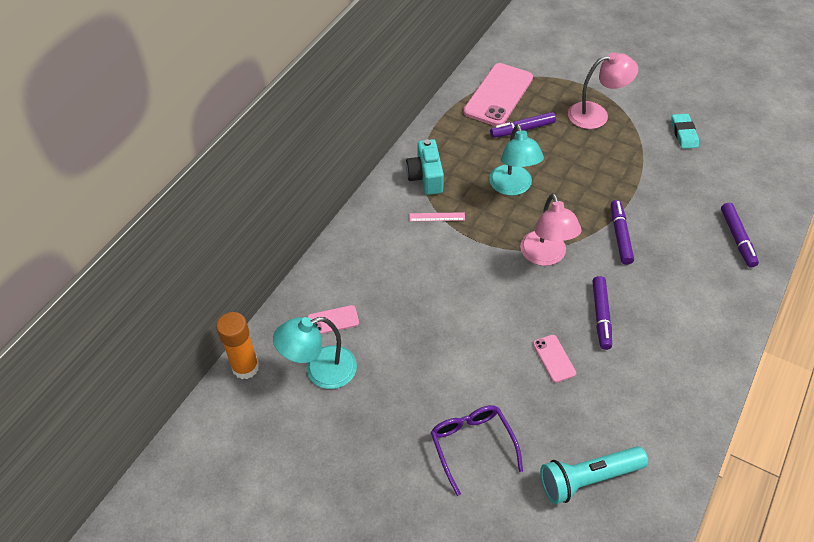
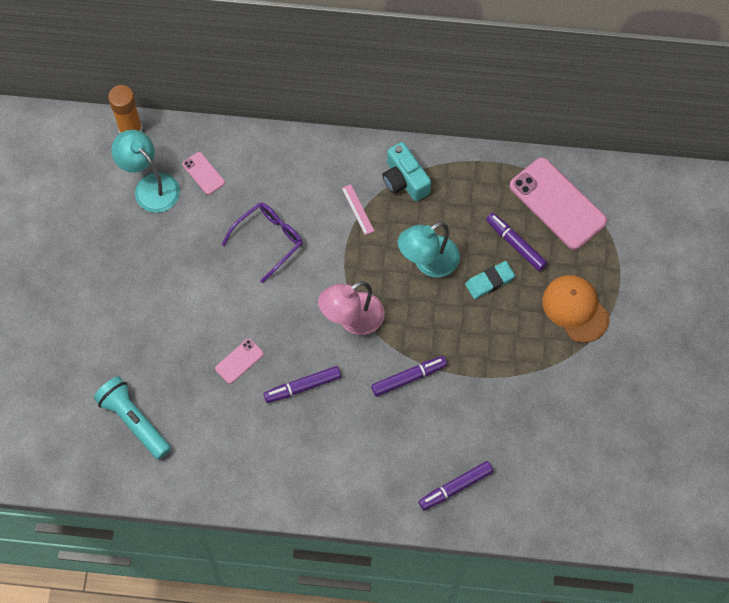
camera: 65 degrees right, 15 degrees up
(426, 177) = (404, 180): turquoise camera -> turquoise camera turned 90 degrees counterclockwise
(472, 445) = (129, 325): purple glasses -> purple glasses (269, 240)
(498, 95) = (557, 204): pink phone -> pink phone turned 45 degrees clockwise
(596, 114) = (575, 309): pink lamp -> orange cap
(684, 133) = (588, 404): turquoise eraser -> turquoise eraser (489, 281)

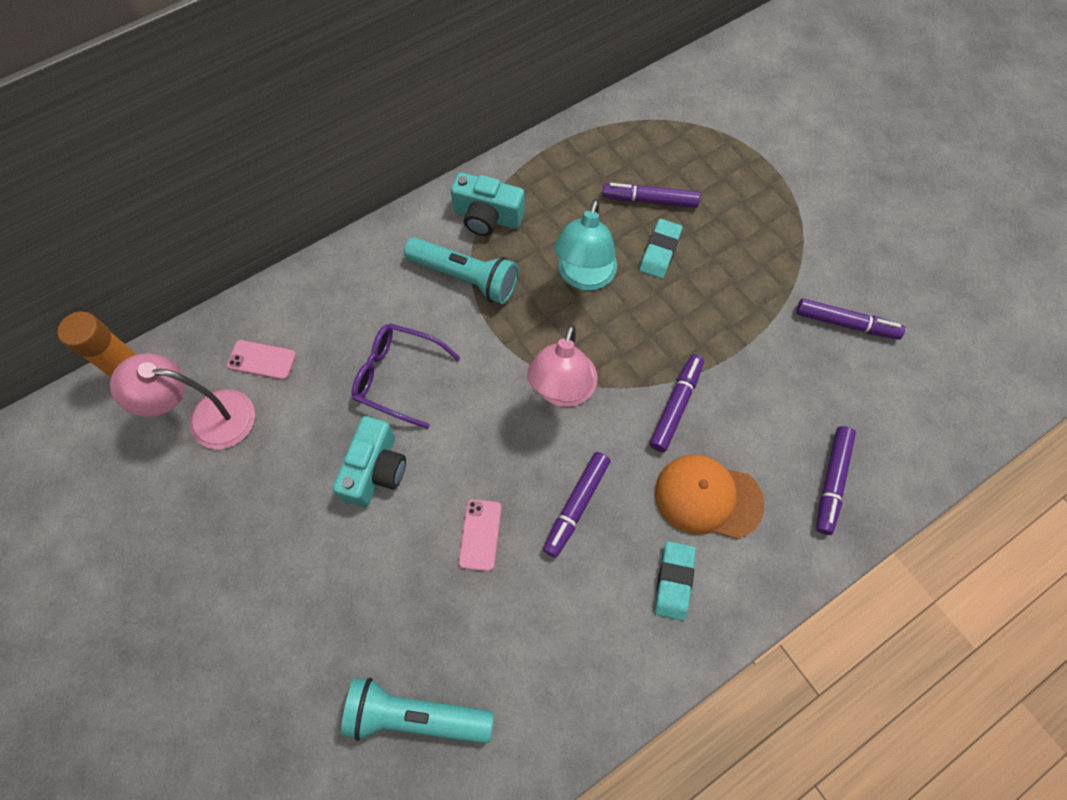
camera: 40 degrees left, 0 degrees up
(150, 186) = (208, 418): turquoise lamp -> pink lamp
(214, 284) = (375, 470): none -> turquoise camera
(269, 240) = (397, 377): purple glasses -> purple glasses turned 75 degrees counterclockwise
(318, 465) = (674, 581): none -> turquoise eraser
(357, 209) = (465, 277): pink ruler -> turquoise flashlight
(557, 204) = (651, 138): pink phone -> none
(559, 412) = (845, 323): none -> purple marker
(575, 309) = (761, 218): orange cap -> orange cap (708, 497)

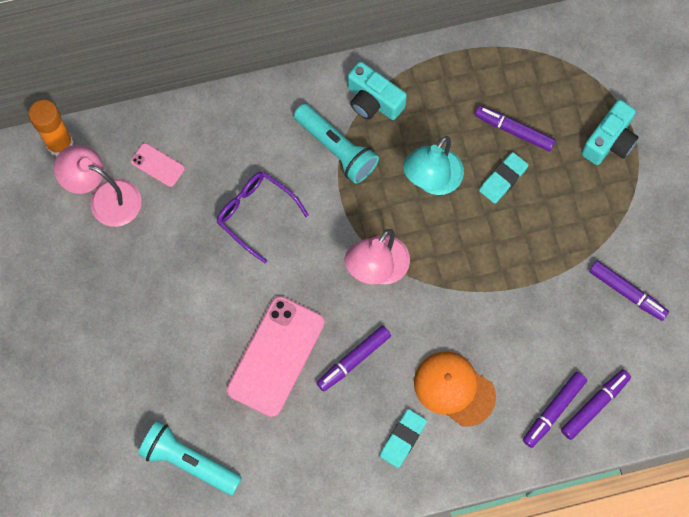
camera: 20 degrees right, 5 degrees up
(375, 470) = (216, 281): turquoise camera -> turquoise camera (609, 141)
(480, 535) = (275, 356): pink phone -> pink phone, size x2.14
(675, 406) = (460, 311): purple marker -> purple marker (594, 405)

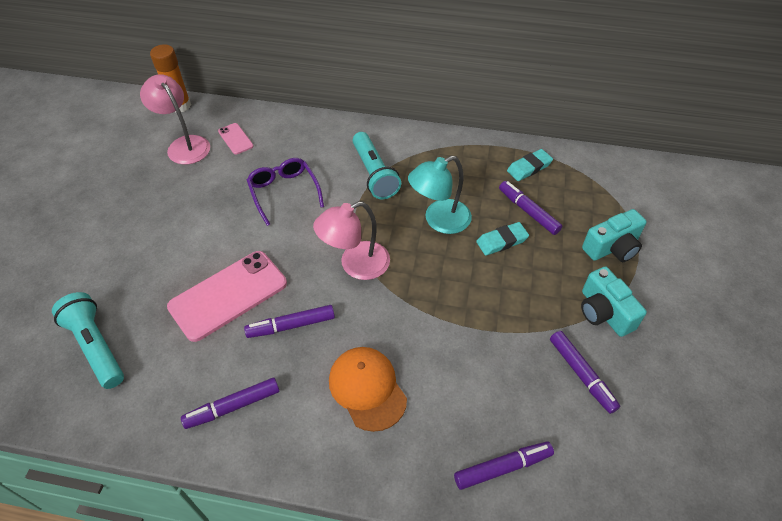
camera: 25 degrees right, 20 degrees down
(373, 101) = (421, 155): turquoise camera -> turquoise camera (604, 312)
(403, 439) = (292, 412): turquoise eraser -> turquoise eraser (529, 167)
(553, 411) = (456, 453): purple marker -> purple marker (233, 407)

